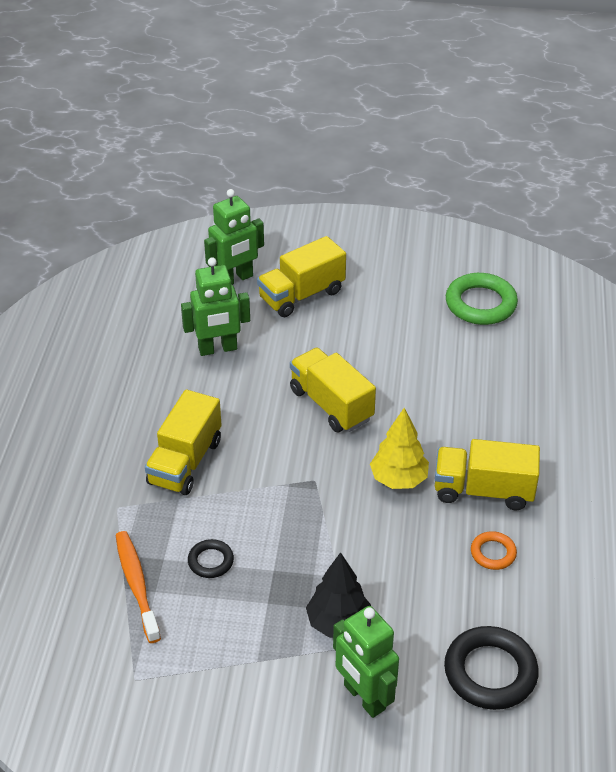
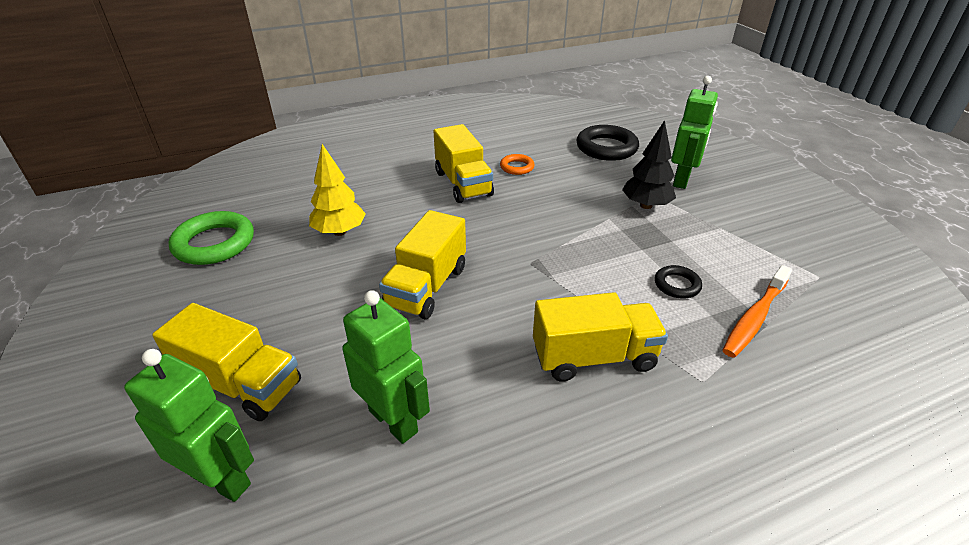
camera: 120 degrees left, 5 degrees down
(398, 479) = (487, 221): yellow tree -> yellow tree (340, 232)

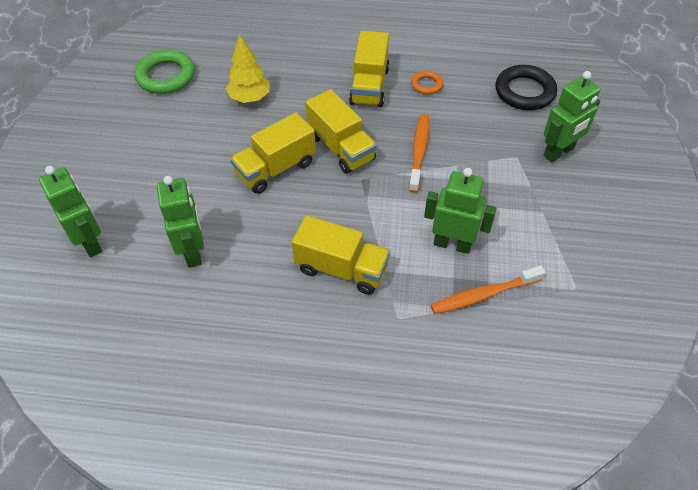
camera: 30 degrees right, 15 degrees up
(240, 384) = (128, 189): yellow truck -> yellow truck (341, 148)
(564, 220) = (419, 152): none -> orange toothbrush
(645, 205) = (499, 165): black tree -> none
(677, 285) = (452, 244): black ring -> green robot

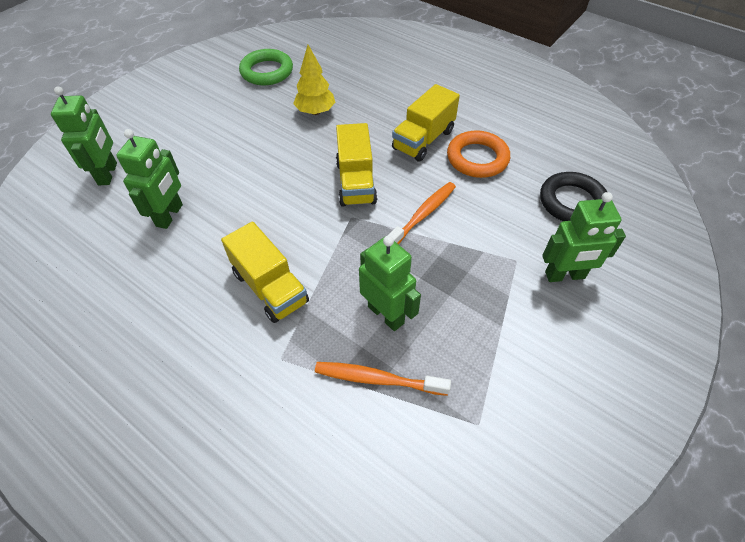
camera: 30 degrees right, 0 degrees up
(275, 169) = (288, 177): yellow truck -> none
(426, 85) = (477, 158): orange ring -> orange ring, size x1.88

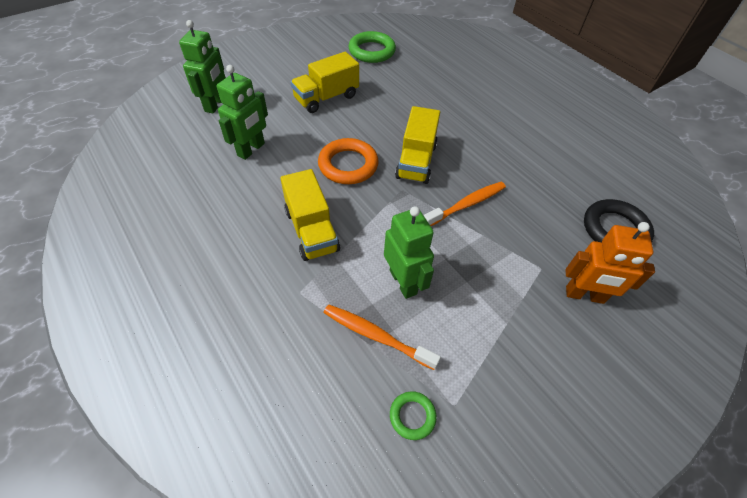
camera: 15 degrees right, 0 degrees up
(315, 112) = (401, 93): yellow tree -> none
(423, 140) = (490, 139): yellow truck -> yellow truck (326, 98)
(441, 449) = (412, 416): none -> green ring
(477, 158) = (535, 167): orange ring -> orange ring (348, 165)
(565, 275) = (584, 295): green robot -> orange robot

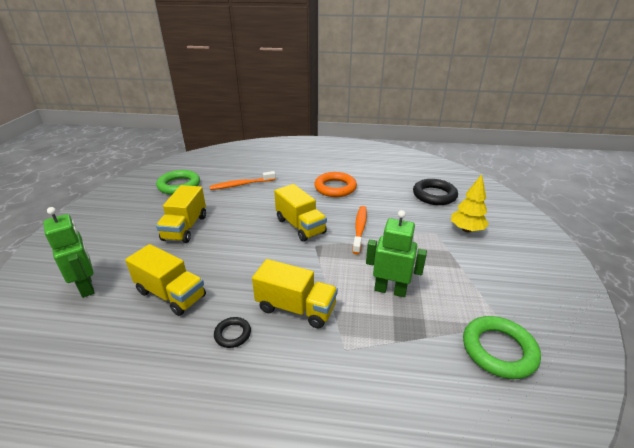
camera: 45 degrees left, 20 degrees down
(248, 213) = (232, 334): none -> black ring
(251, 150) = (171, 294): green robot -> yellow truck
(348, 165) = (261, 255): orange ring -> orange ring (335, 188)
(376, 336) = (421, 329): orange toothbrush -> orange toothbrush (241, 184)
(412, 416) = (498, 350): green ring -> green ring, size x1.88
(584, 295) = (466, 230): orange robot -> yellow tree

